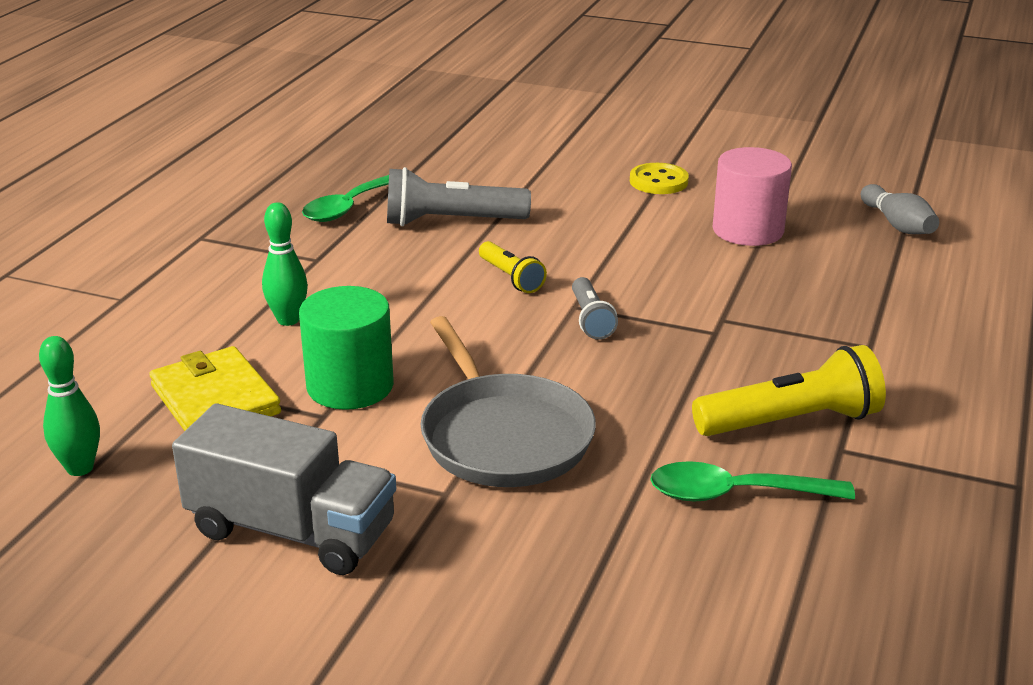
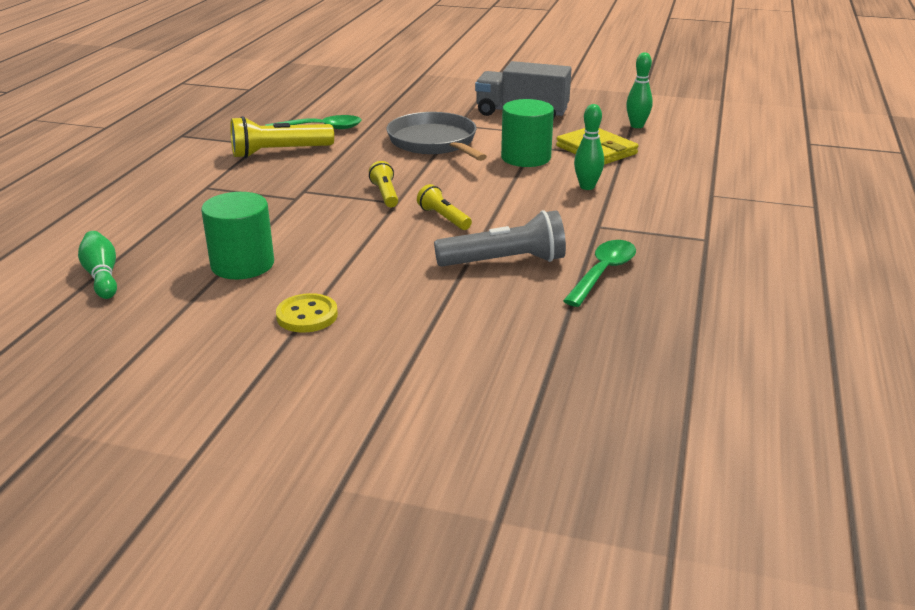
camera: 175 degrees right, 0 degrees up
(590, 320) = (385, 194): grey flashlight -> yellow flashlight
(748, 230) = (242, 264): pink cylinder -> green cylinder
(897, 224) = (102, 276): grey bowling pin -> green bowling pin

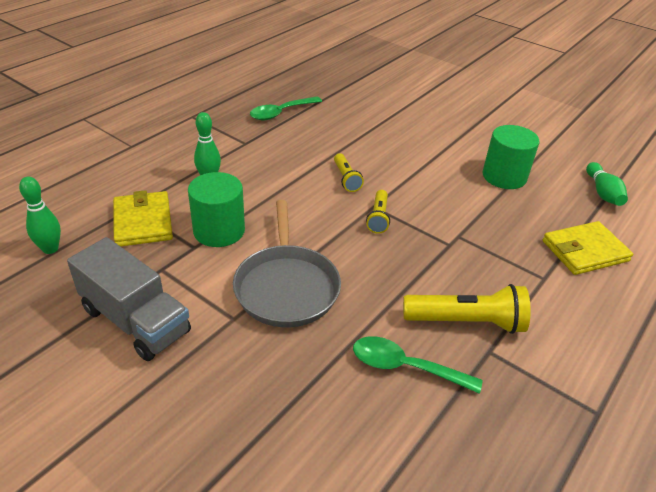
camera: 160 degrees left, 10 degrees up
(155, 213) = (584, 251): none -> yellow wallet
(307, 315) = (465, 132): yellow button -> none
(505, 262) = (331, 134): grey flashlight -> none

